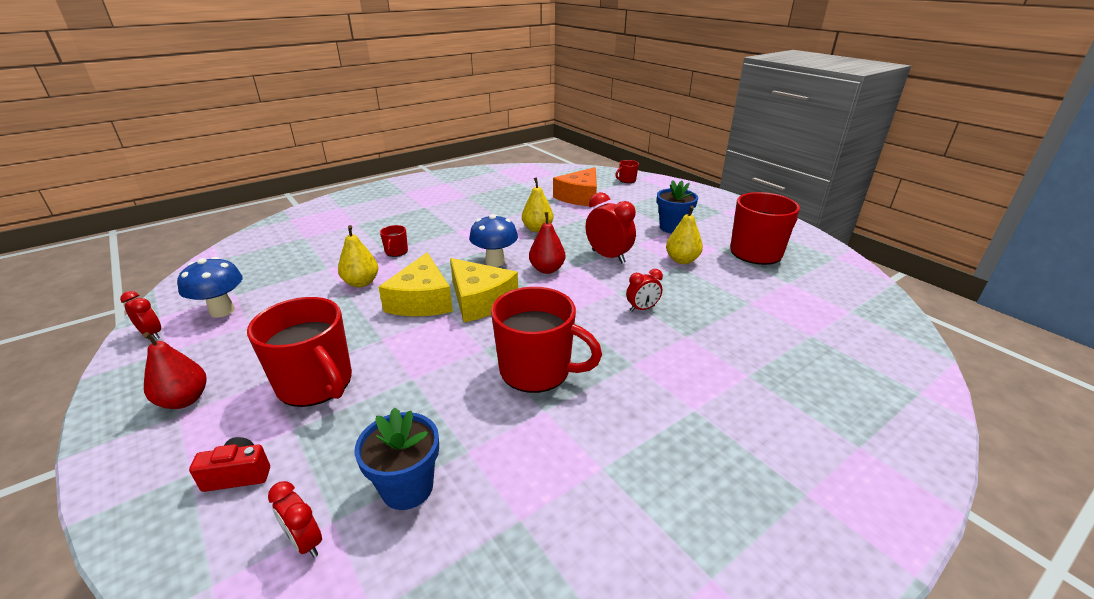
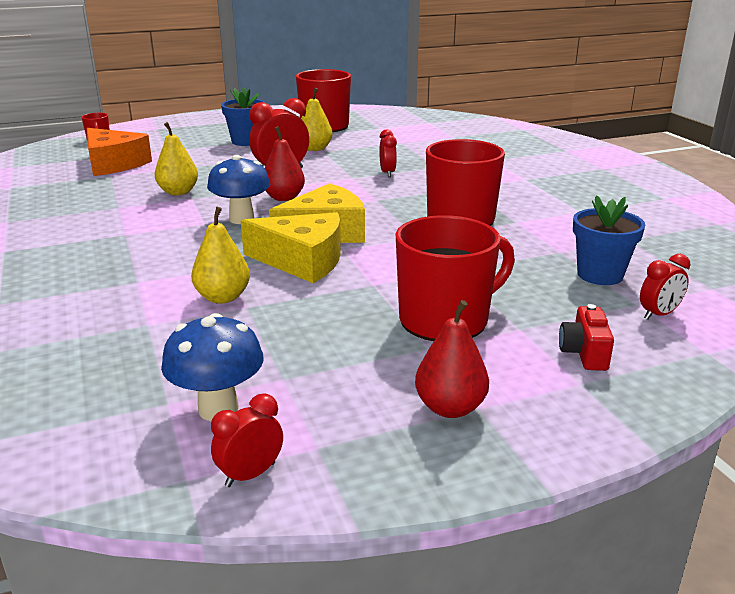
camera: 75 degrees left, 5 degrees down
(396, 252) = (149, 273): red mug -> none

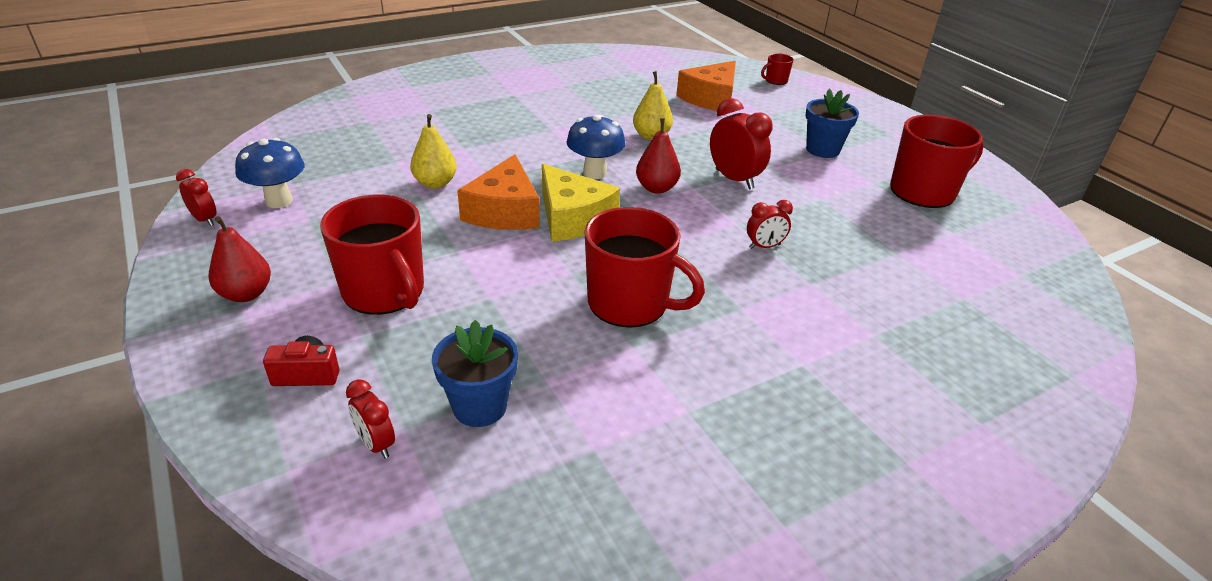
camera: 80 degrees right, 10 degrees up
(302, 261) = (504, 211): yellow cheese -> orange cheese
(315, 149) = (825, 192): yellow pear -> none

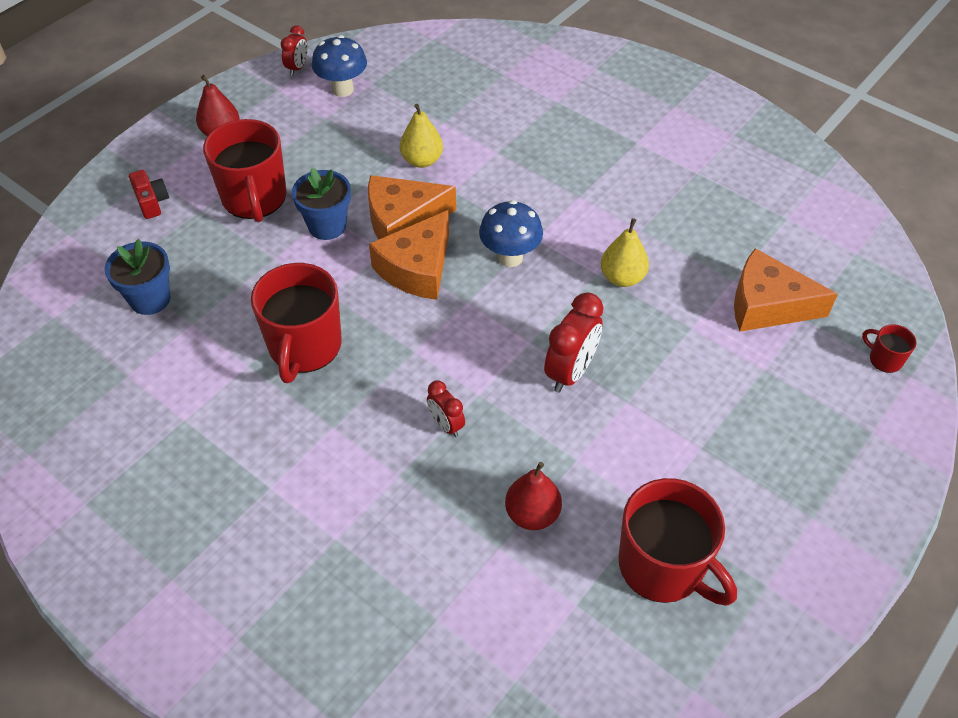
camera: 70 degrees right, 15 degrees up
(376, 444) = (100, 263): red clock -> none
(384, 292) = (254, 198): red mug -> red mug turned 45 degrees counterclockwise
(572, 218) = (417, 268): yellow cheese -> orange cheese
(656, 188) = (509, 312): red pear -> red pear (532, 514)
(822, 150) = (705, 444): blue flower pot -> blue flower pot (327, 226)

